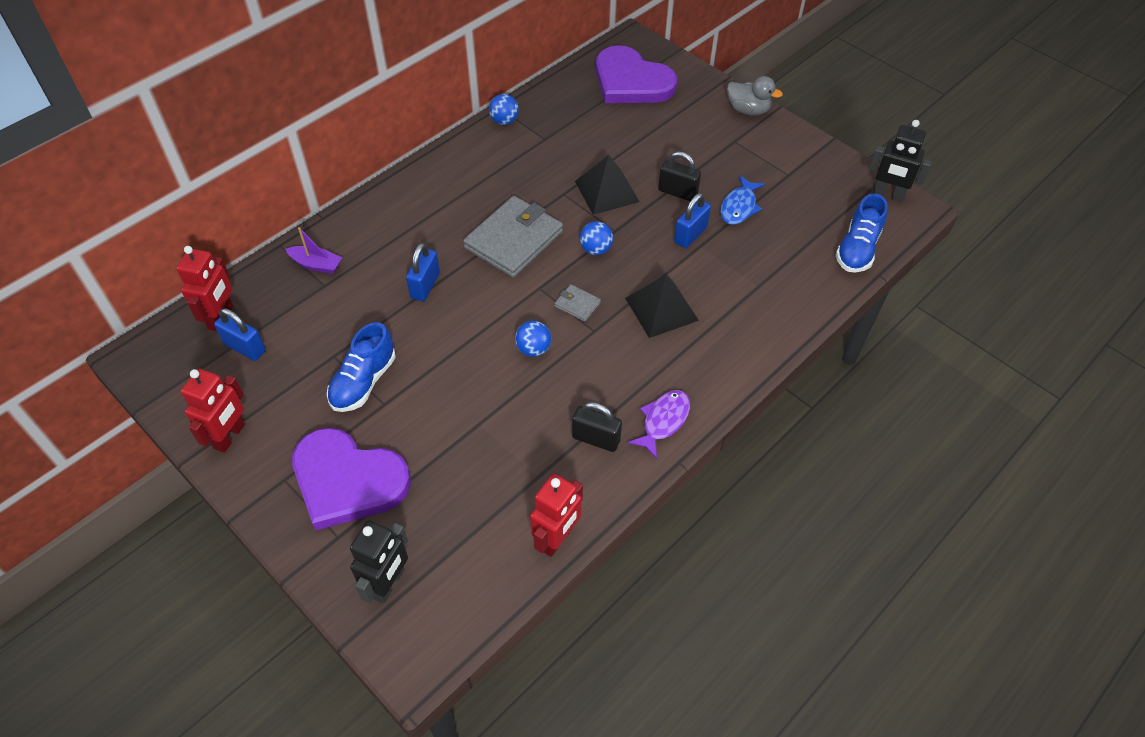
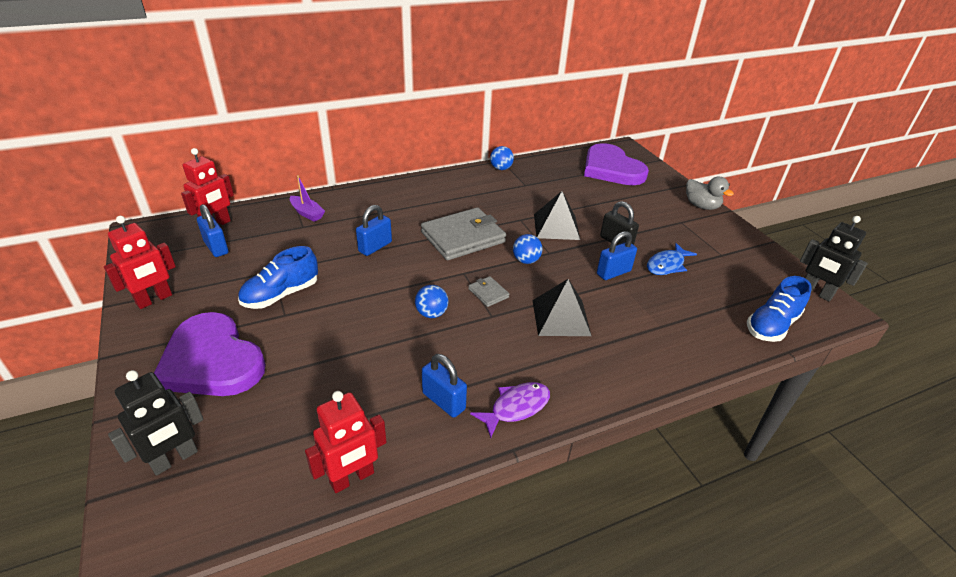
camera: 20 degrees right, 15 degrees down
(596, 439) = (443, 401): black padlock -> blue padlock

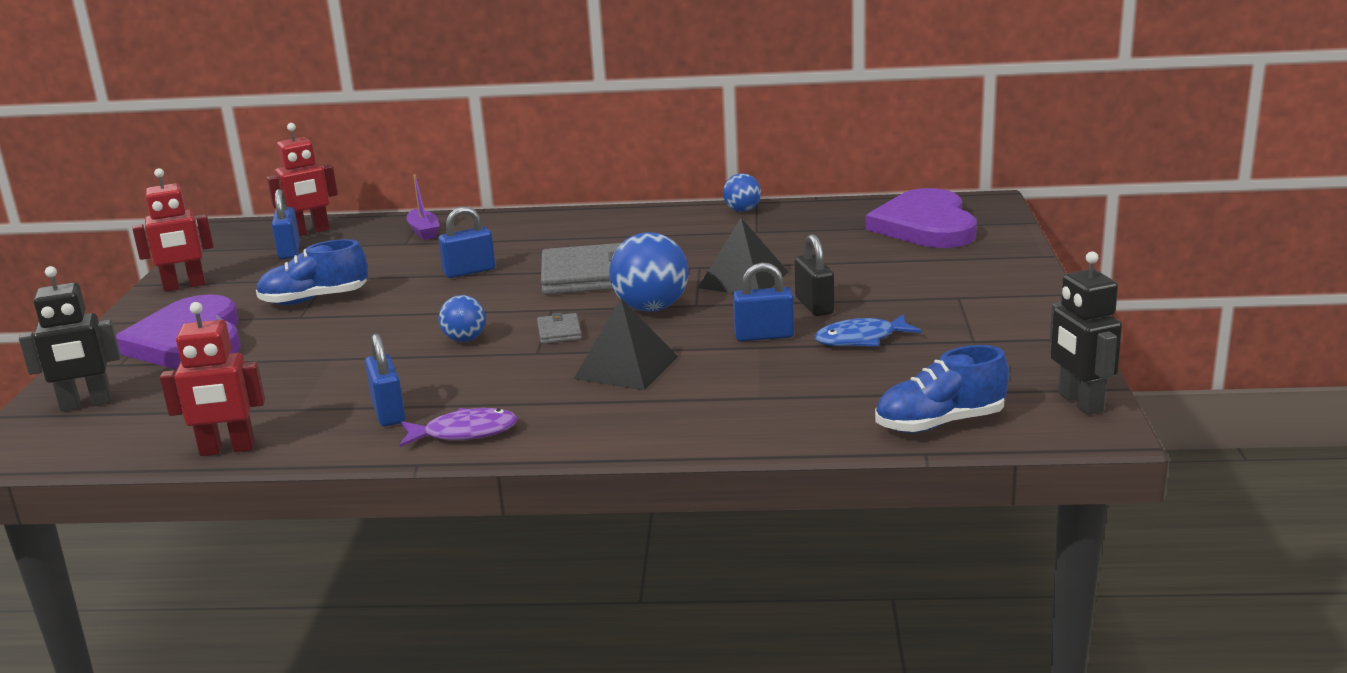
camera: 30 degrees right, 15 degrees down
(526, 260) = (651, 308): blue ball -> blue ball, size x1.74
(701, 206) = (1023, 283): grey duck -> none

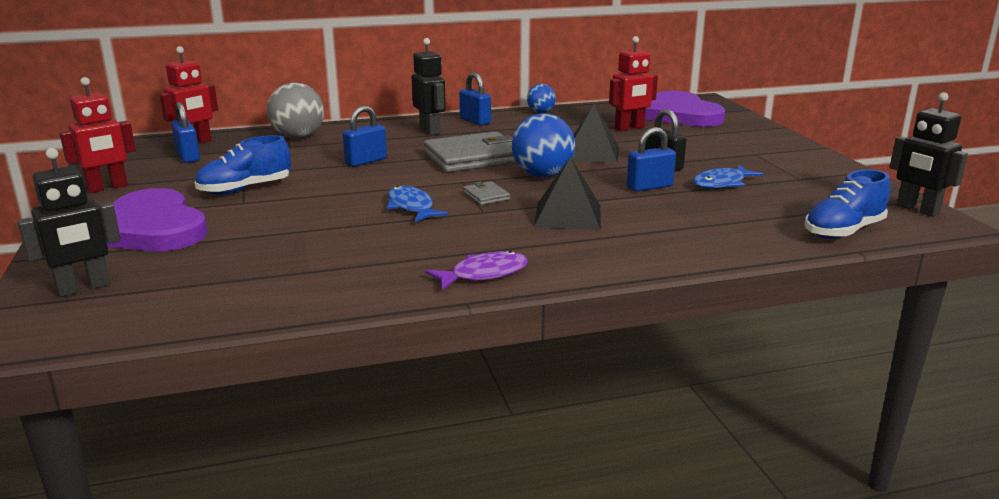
camera: 20 degrees left, 0 degrees up
(227, 449) = (270, 311): red robot -> red robot (629, 128)
(388, 412) = (399, 266): blue padlock -> blue padlock (475, 121)
(424, 231) = (298, 137): purple boat -> grey ball
(465, 339) = (411, 207): blue ball -> blue fish
(580, 231) = (430, 131): none -> black robot

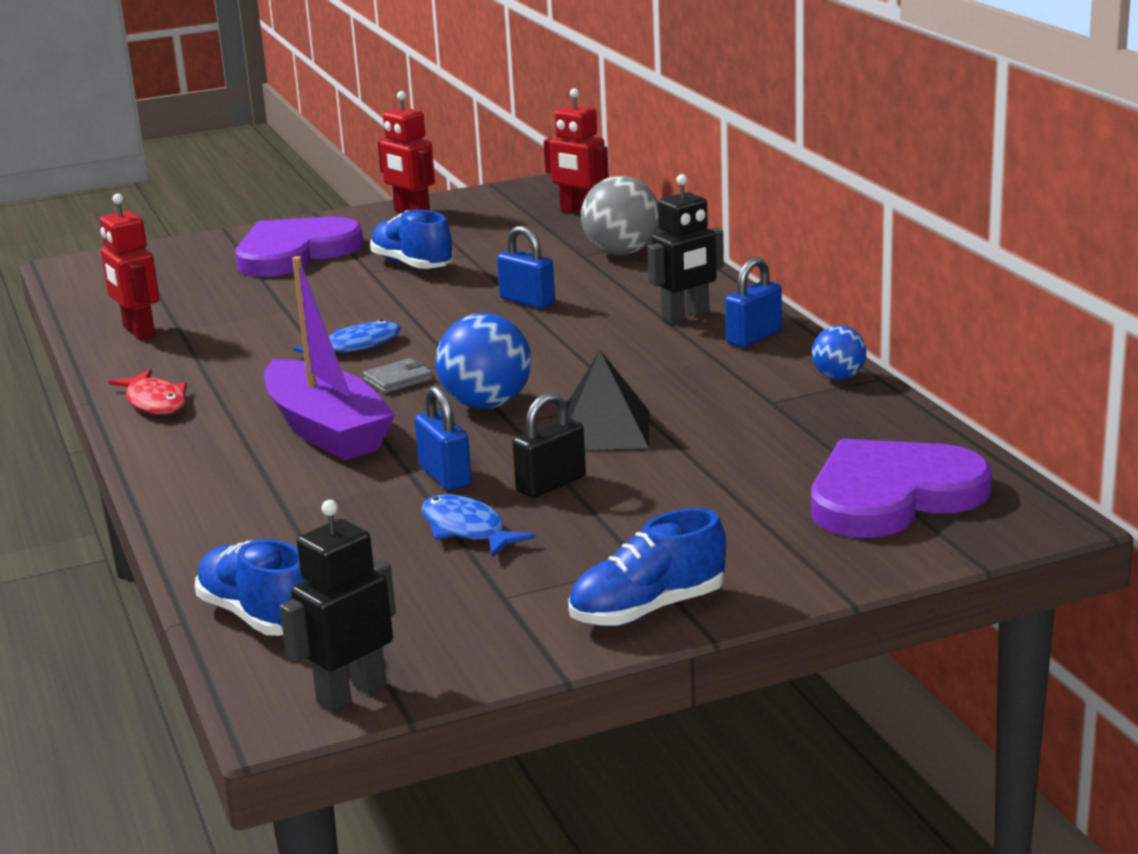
camera: 85 degrees right, 0 degrees up
(84, 288) = (160, 261): black robot -> none
(188, 157) = (523, 220): blue padlock -> none
(473, 157) = (559, 356): grey wallet -> none
(483, 274) = (155, 402): purple fish -> red fish
(568, 215) = (327, 430): black pyramid -> purple boat
(629, 128) = (766, 452): red robot -> red robot (138, 332)
(803, 155) = (647, 610): none -> blue shoe

